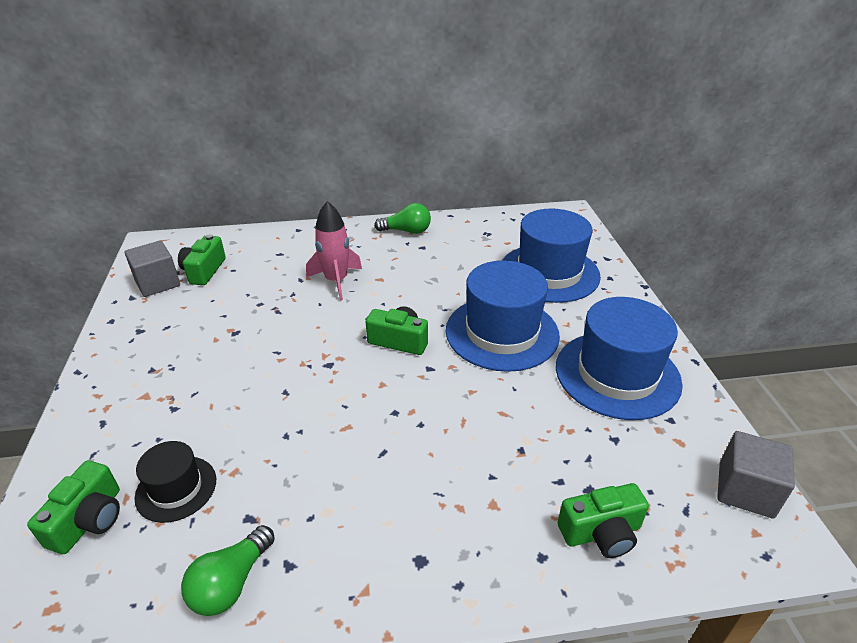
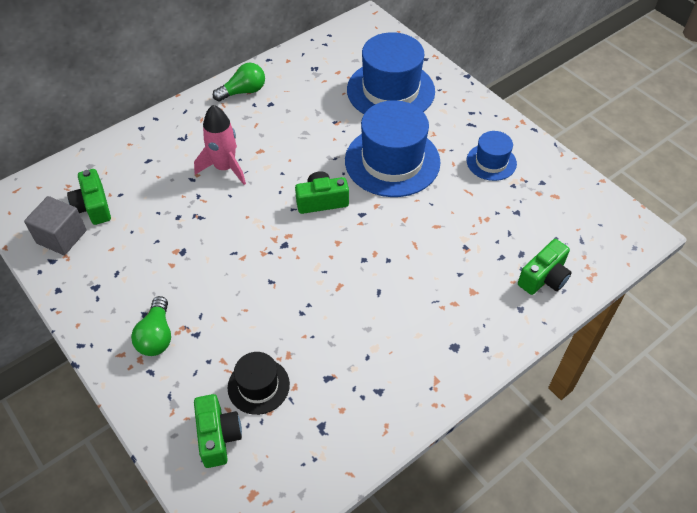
camera: 30 degrees left, 15 degrees up
(231, 583) = (353, 419): green light bulb -> green light bulb (156, 336)
(617, 374) = (491, 162): blue hat -> blue hat, size x0.52
(745, 490) = (606, 211): grey cube -> none

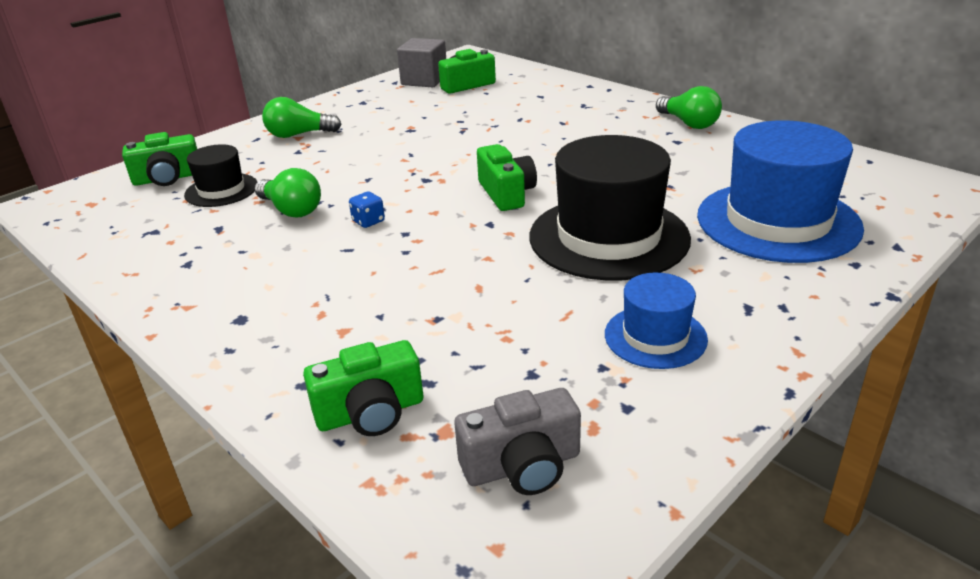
camera: 85 degrees right, 20 degrees down
(225, 168) = (545, 132): pink rocket -> none
(310, 330) = (291, 210): none -> green light bulb
(342, 280) = (368, 221): none -> blue dice
(392, 161) = (608, 237): blue hat -> black hat
(544, 277) = (370, 413): green camera -> green camera turned 60 degrees counterclockwise
(579, 223) = (522, 466): none -> grey camera

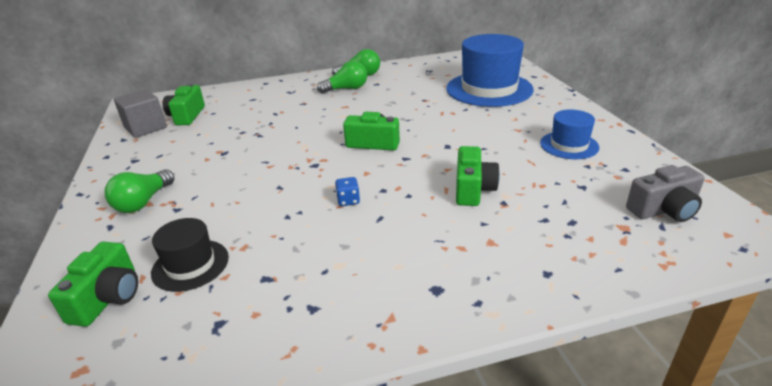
camera: 60 degrees left, 0 degrees up
(291, 210) = (284, 232): green light bulb -> green light bulb (346, 89)
(370, 413) = (594, 250): green camera -> green camera (473, 189)
(522, 466) = (664, 210): grey camera -> grey camera turned 60 degrees clockwise
(608, 237) = (461, 129): black hat -> none

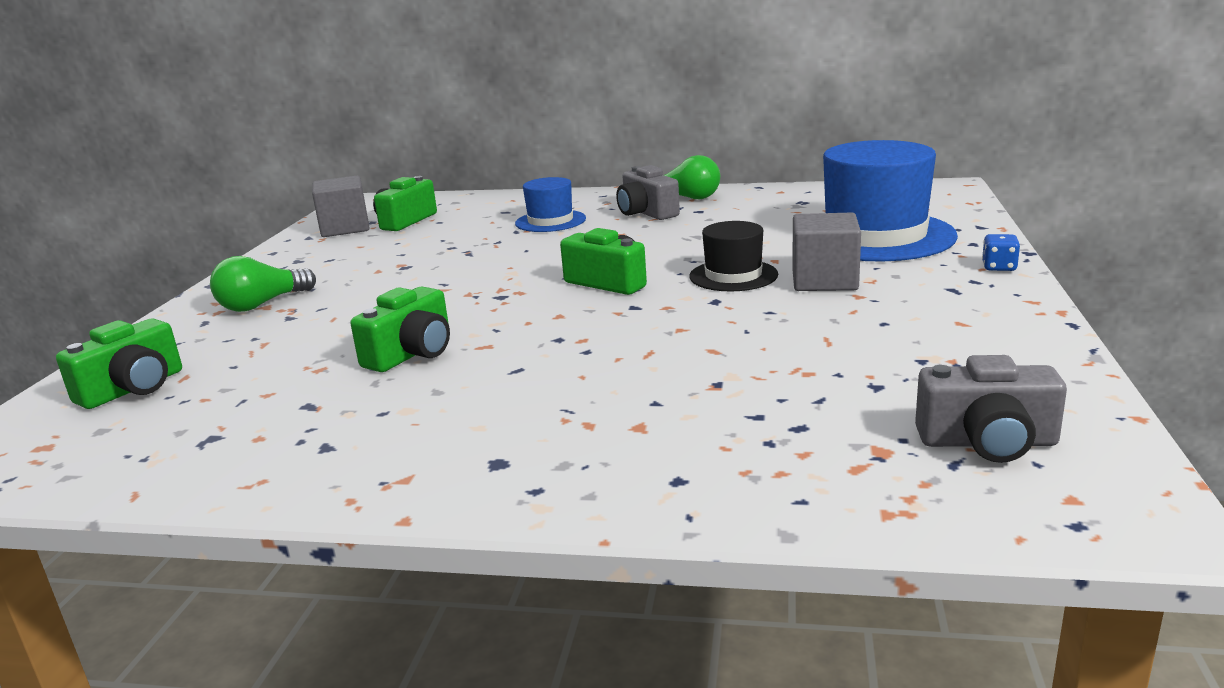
camera: 25 degrees right, 10 degrees down
(190, 265) = (244, 375): black hat -> black hat (733, 275)
(346, 89) = (646, 213): green light bulb -> grey camera
(348, 200) = (498, 343): blue dice -> blue dice (999, 267)
(473, 189) = (689, 359): green camera -> green camera (412, 354)
(492, 122) = (824, 280): none -> grey cube
(569, 145) = (923, 328): blue hat -> blue hat (550, 221)

